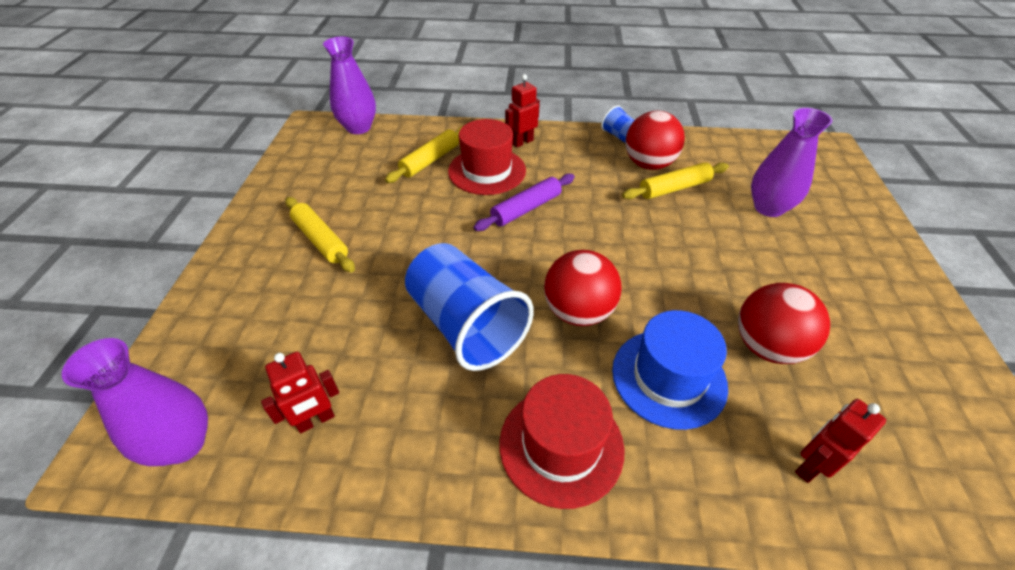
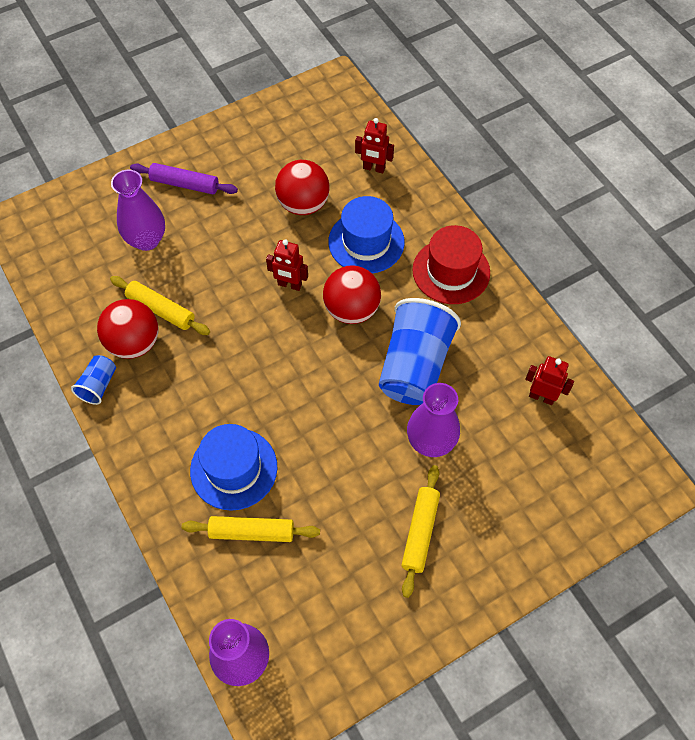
camera: 125 degrees left, 15 degrees up
(183, 444) = (613, 453): purple vase -> purple vase (430, 442)
(487, 171) = (234, 468): red hat -> blue hat
(522, 142) = (163, 468): red robot -> red robot (289, 285)
(526, 209) = (266, 403): purple rolling pin -> purple rolling pin (185, 184)

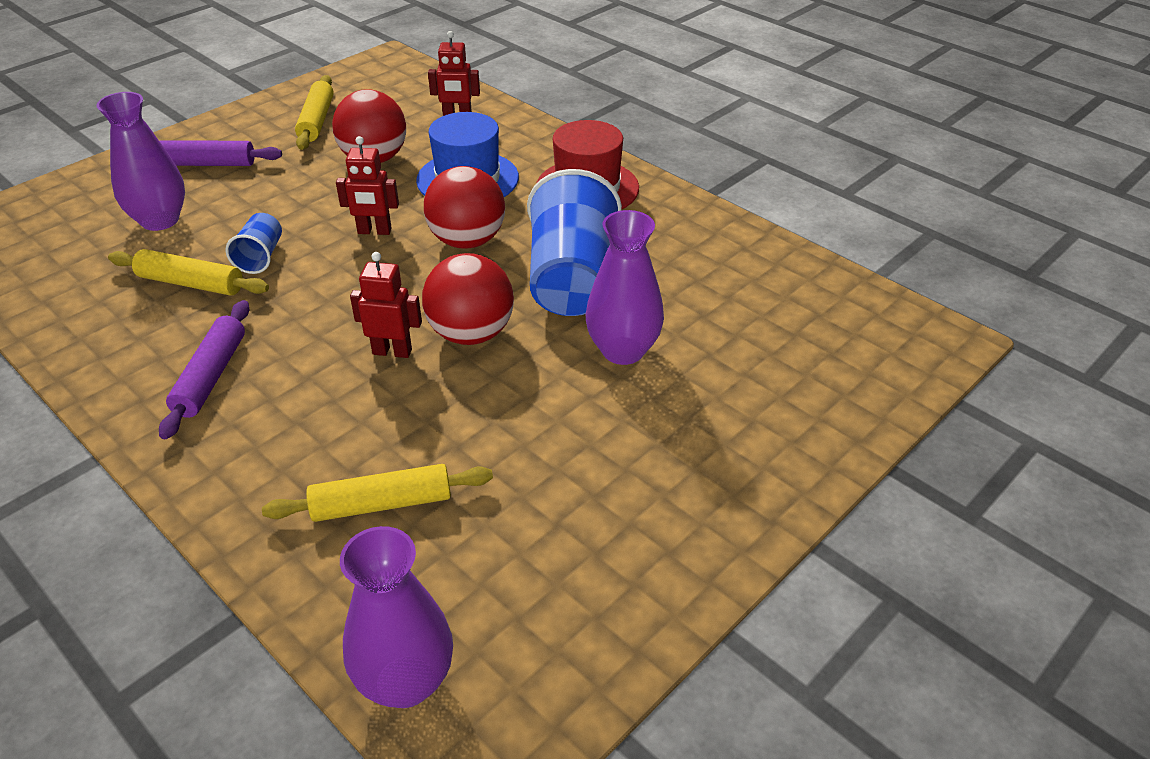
camera: 15 degrees left, 20 degrees down
(98, 385) = (100, 378): blue cup -> blue cup (260, 257)
(134, 343) = (153, 323): red ball -> red ball (471, 334)
(165, 400) = (211, 376): none -> purple rolling pin
(234, 468) = (335, 433): blue hat -> none
(420, 532) = (645, 451): yellow rolling pin -> yellow rolling pin (317, 121)
(541, 397) = (753, 280): red robot -> red robot (392, 351)

